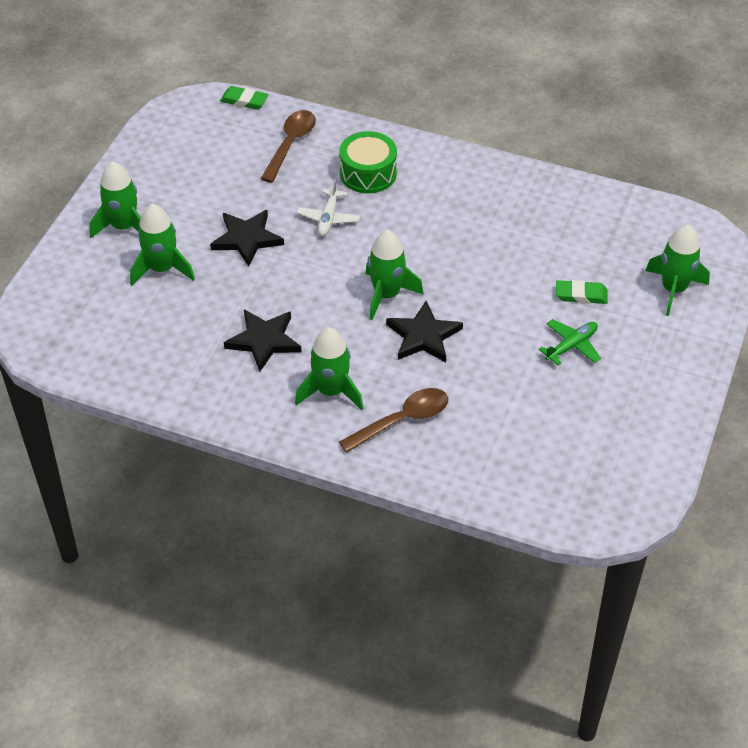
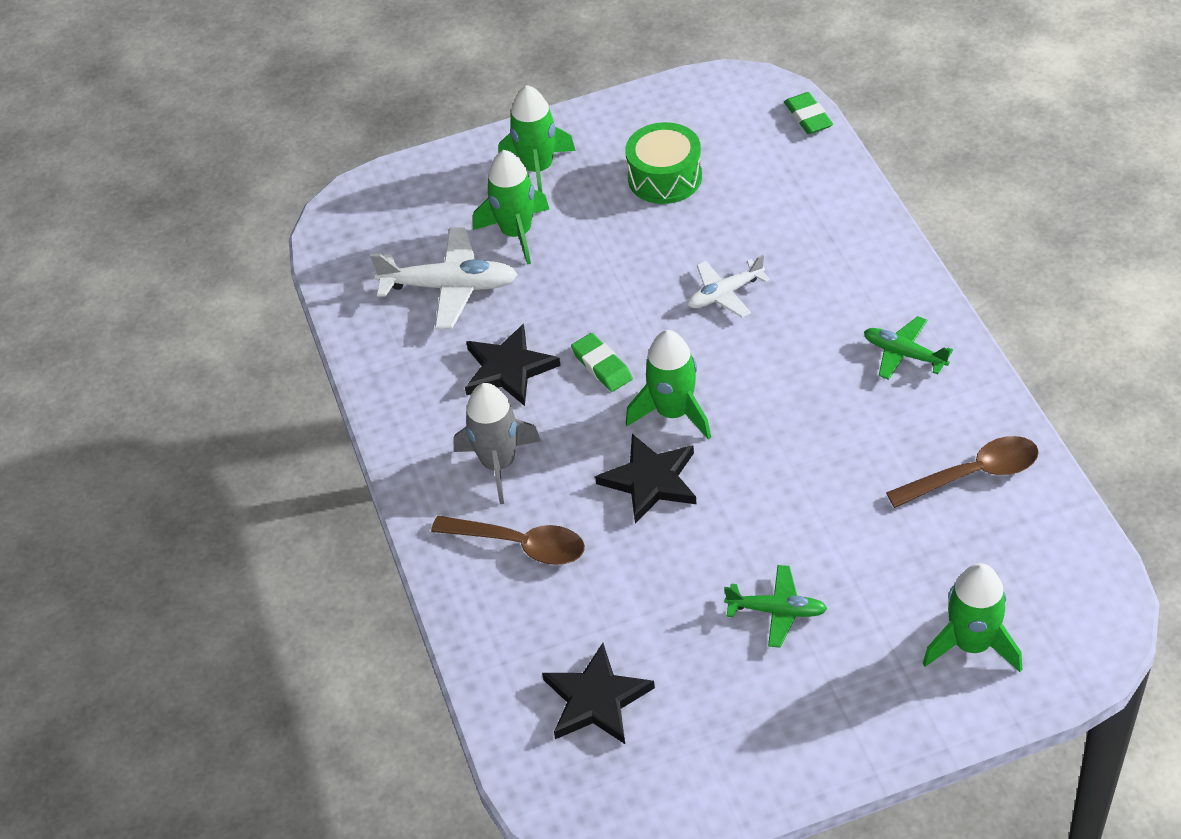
camera: 55 degrees right, 0 degrees up
(164, 324) = (450, 287): none -> white plane
(247, 239) = (624, 259): black star -> black star (596, 699)
(290, 144) = (791, 192): brown spoon -> brown spoon (973, 474)
(331, 391) = (499, 464): green rocket -> grey rocket
(368, 173) = (825, 276): green drum -> green drum (665, 177)
(460, 183) = (904, 354): none -> green plane
(581, 295) = (862, 568): green eraser -> green eraser (602, 366)

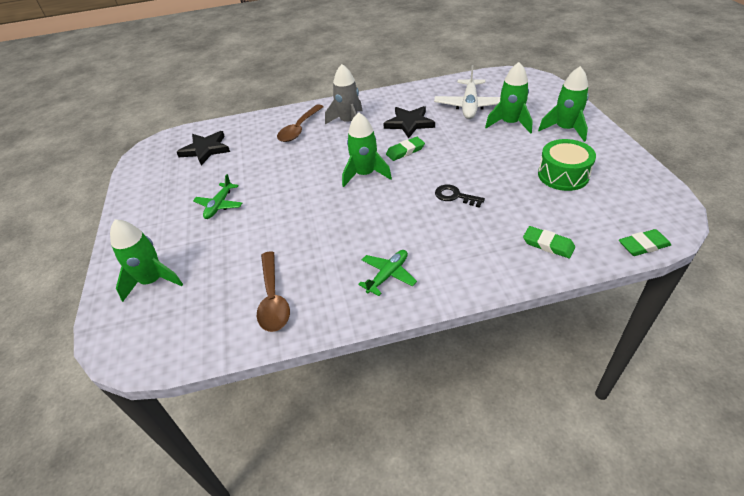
camera: 95 degrees right, 5 degrees down
(651, 481) = (321, 166): black star -> none
(725, 294) = (455, 196): white plane -> black key
(819, 199) = (548, 244): none -> green eraser

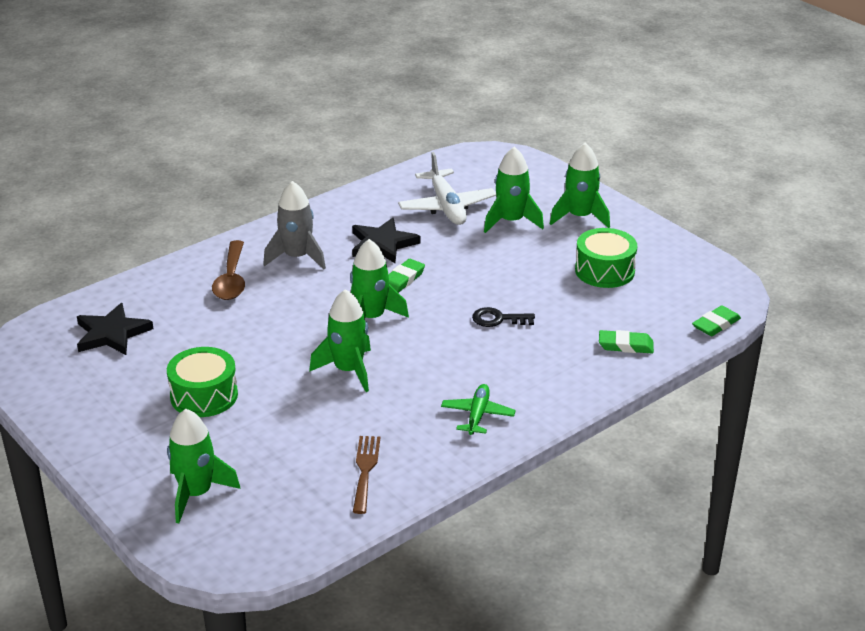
camera: 30 degrees left, 10 degrees down
(219, 205) = (204, 396): green plane -> green drum
(273, 299) = (365, 470): brown spoon -> brown fork
(322, 210) = (348, 370): none -> green rocket

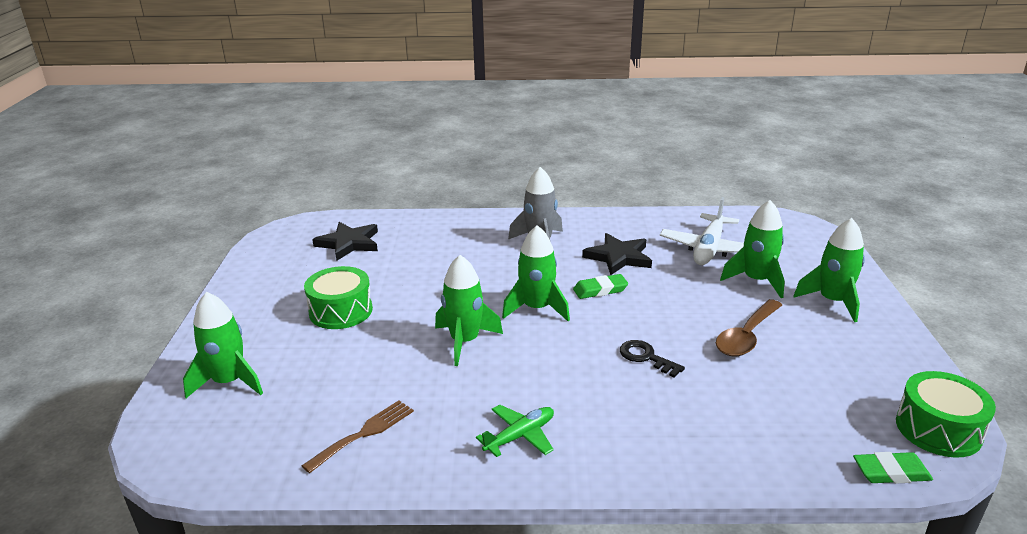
camera: 40 degrees right, 5 degrees down
(231, 279) = (473, 239): brown spoon -> brown spoon (746, 336)
(604, 271) = (807, 359): green drum -> green drum (938, 429)
(625, 345) = (752, 443): green eraser -> none

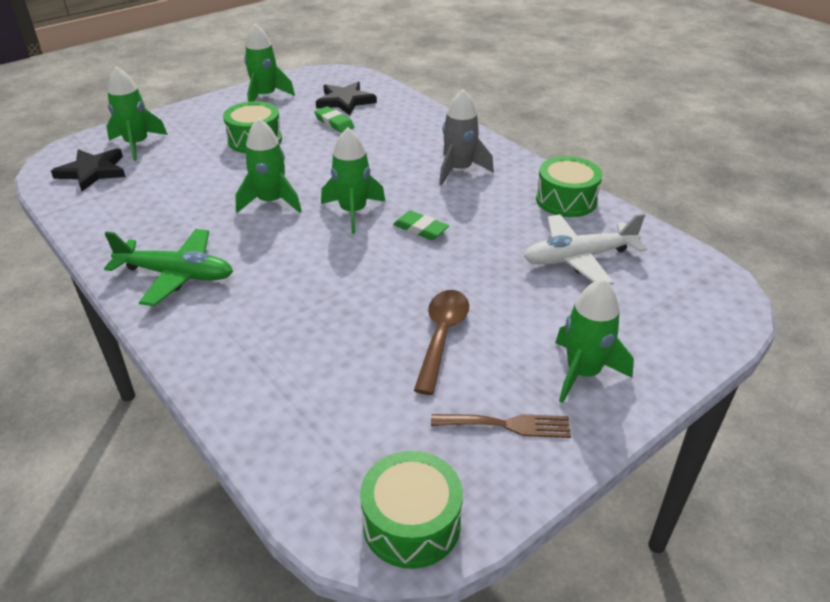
camera: 50 degrees right, 10 degrees up
(364, 433) = (126, 213): brown fork -> brown fork (507, 425)
(520, 436) = (176, 275): green plane -> green plane, size x1.63
(618, 257) = (489, 216): black star -> black star (93, 171)
(634, 223) = (566, 200): none -> green drum
(646, 357) = (341, 292): black key -> none
(746, 336) = (441, 336): brown spoon -> brown spoon turned 105 degrees clockwise
(756, 281) = (556, 308): green rocket -> green rocket (265, 96)
(891, 472) = (302, 503): green eraser -> green eraser (334, 122)

